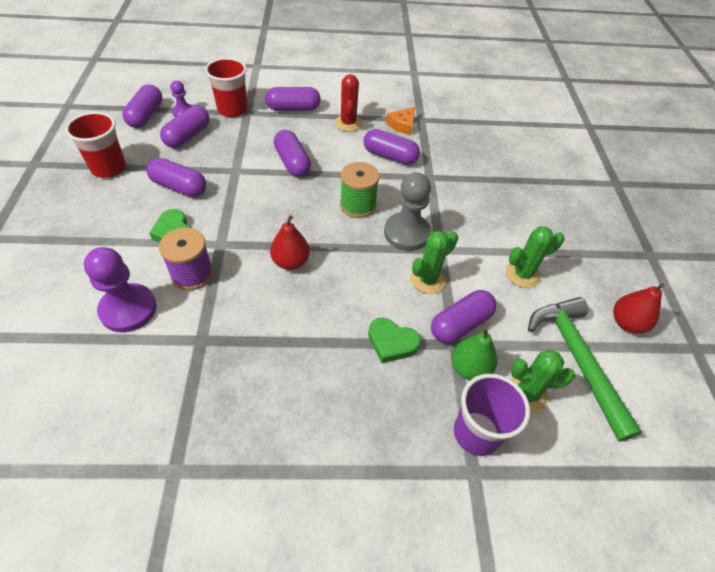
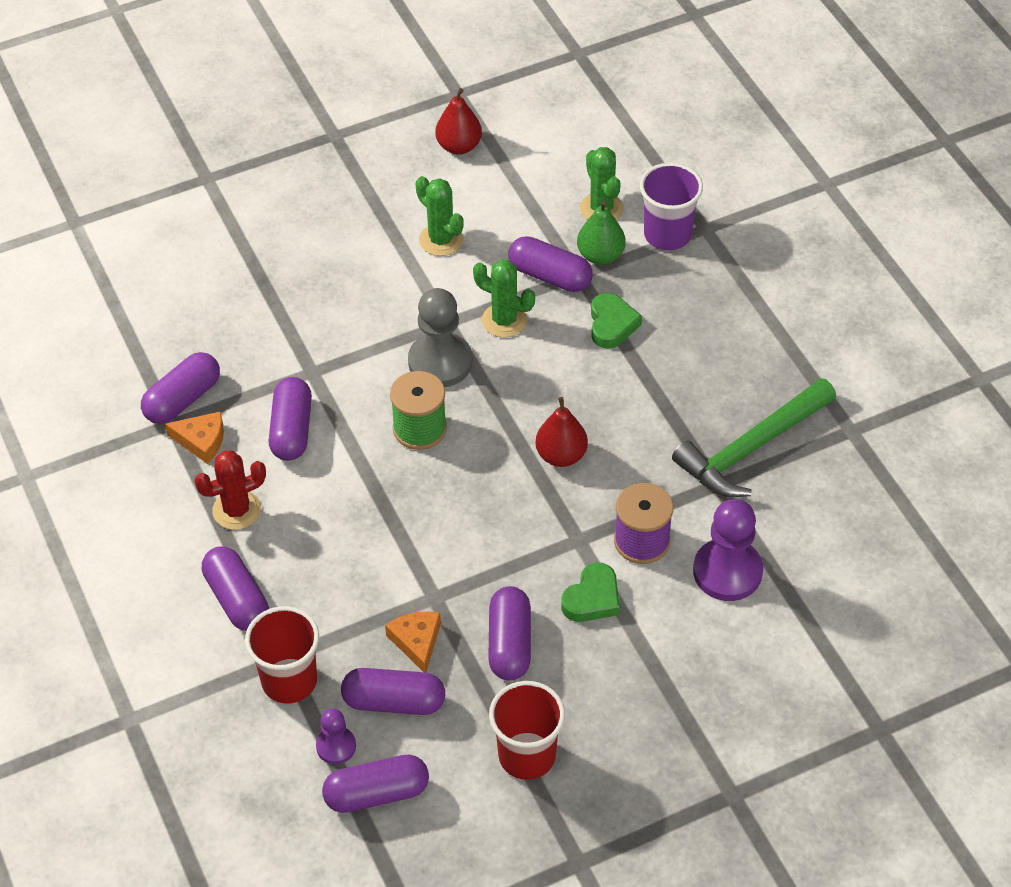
camera: 110 degrees left, 0 degrees up
(214, 155) = (417, 642): none -> orange cheese
(292, 163) = (376, 537): purple capsule -> purple capsule (183, 399)
(577, 359) = (534, 178): green hammer -> green hammer (751, 448)

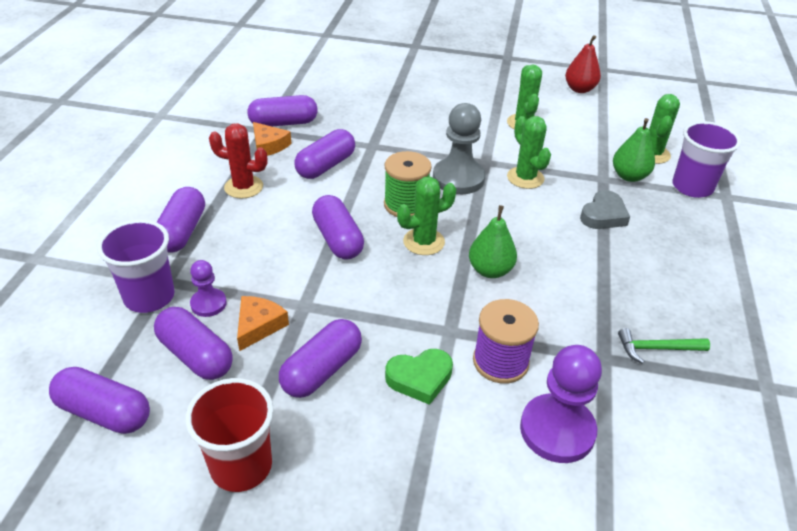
camera: 35 degrees right, 10 degrees down
(289, 681) = (149, 297): red cup -> purple cup
(336, 746) = (122, 359): purple pawn -> purple pawn (208, 304)
(476, 462) = (424, 242): none -> green cactus
(550, 276) = (581, 170): purple capsule -> purple capsule (338, 239)
(561, 455) = (490, 270): red pear -> green pear
(612, 324) = (603, 215): green heart -> grey heart
(751, 448) = (656, 348): green hammer -> green hammer, size x0.48

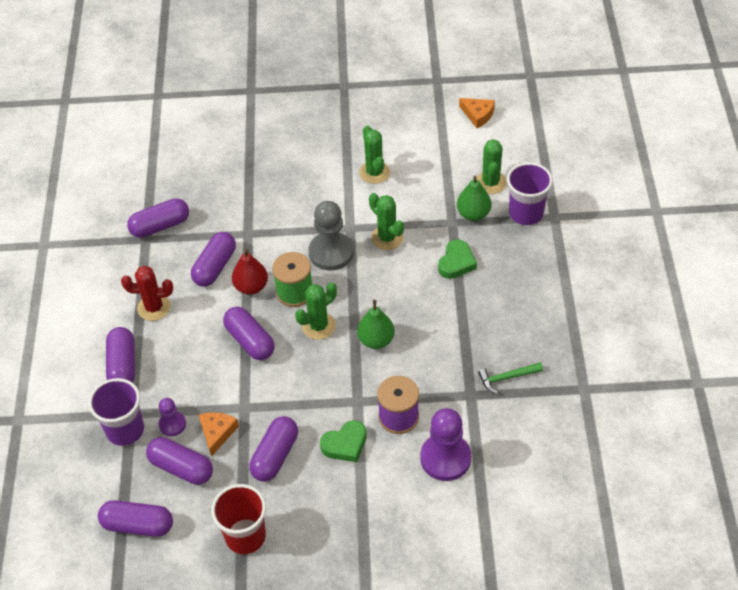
camera: 10 degrees left, 10 degrees up
(268, 145) = (157, 256): orange cheese -> orange cheese (478, 115)
(579, 89) = (418, 115): red pear -> red pear (251, 287)
(603, 215) = (456, 262): grey heart -> green heart

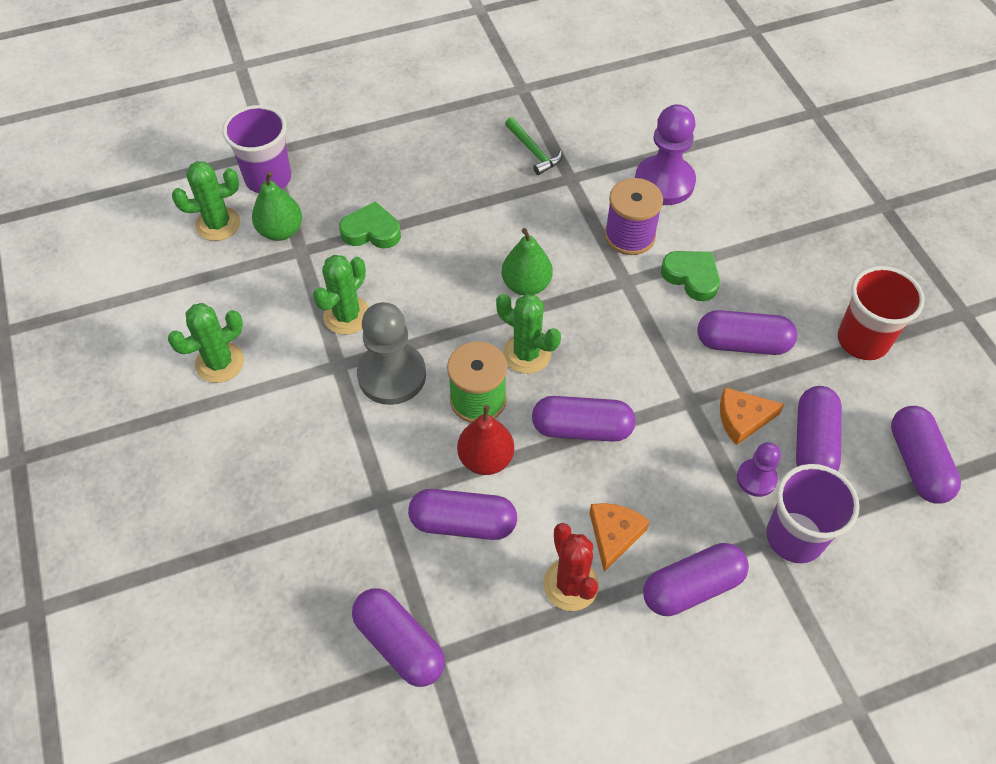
camera: 110 degrees left, 5 degrees up
(250, 341) = (582, 428): purple capsule -> purple capsule turned 60 degrees clockwise
(478, 115) = (80, 264): orange cheese -> orange cheese (614, 535)

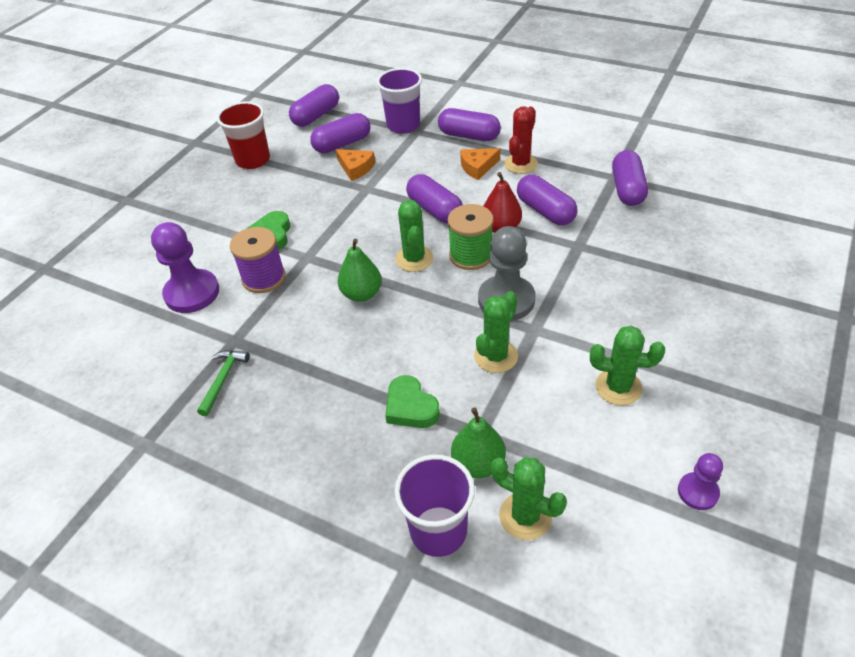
camera: 130 degrees left, 10 degrees down
(347, 316) = (496, 356): green cactus -> green cactus turned 45 degrees counterclockwise
(742, 343) = (303, 192): purple capsule -> none
(756, 478) = (386, 148): purple pawn -> purple pawn (698, 492)

